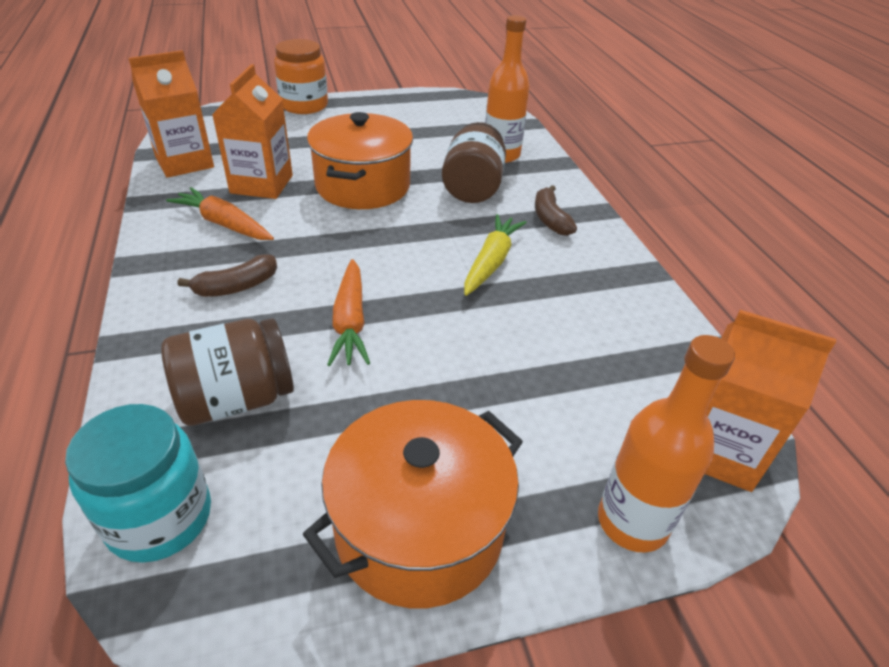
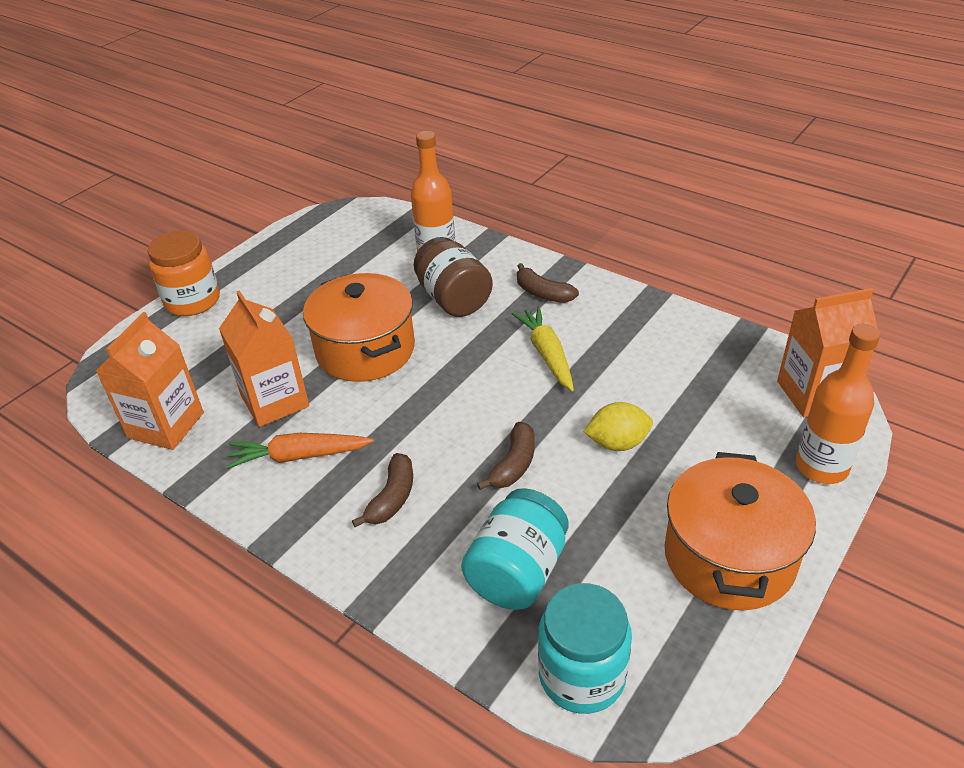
camera: 35 degrees left, 0 degrees up
(237, 399) = (517, 572): brown jar -> turquoise jar
(350, 321) = (514, 464): orange carrot -> brown banana
(455, 361) = (617, 443): none -> yellow lemon

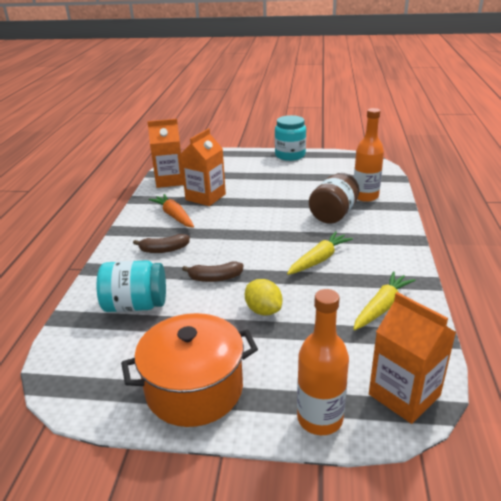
camera: 60 degrees right, 10 degrees down
(192, 301) = (254, 154): orange jar -> none
(365, 350) = (263, 205): orange pot -> none
(543, 293) = (375, 240): brown banana -> none
(582, 675) = (73, 351): turquoise jar -> turquoise jar (290, 155)
(673, 347) = (382, 307): none -> yellow carrot

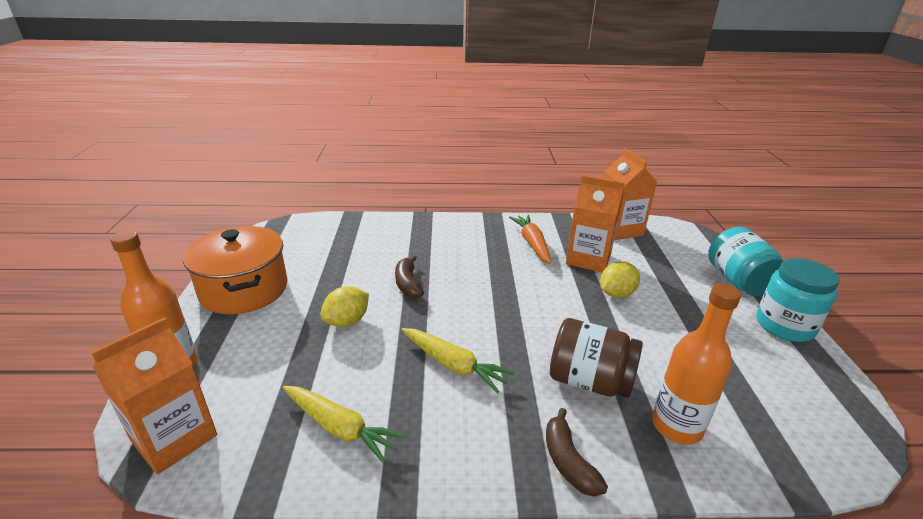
camera: 80 degrees right, 0 degrees up
(135, 305) = (364, 245): turquoise jar -> turquoise jar (738, 281)
(164, 250) = (459, 246): brown banana -> brown banana (568, 461)
(174, 216) = (532, 243): orange carrot -> orange carrot turned 60 degrees counterclockwise
(251, 194) = (616, 294): none -> yellow lemon

